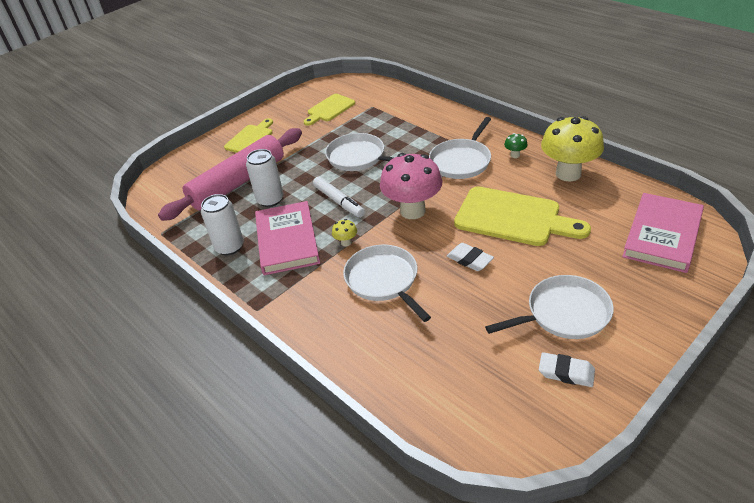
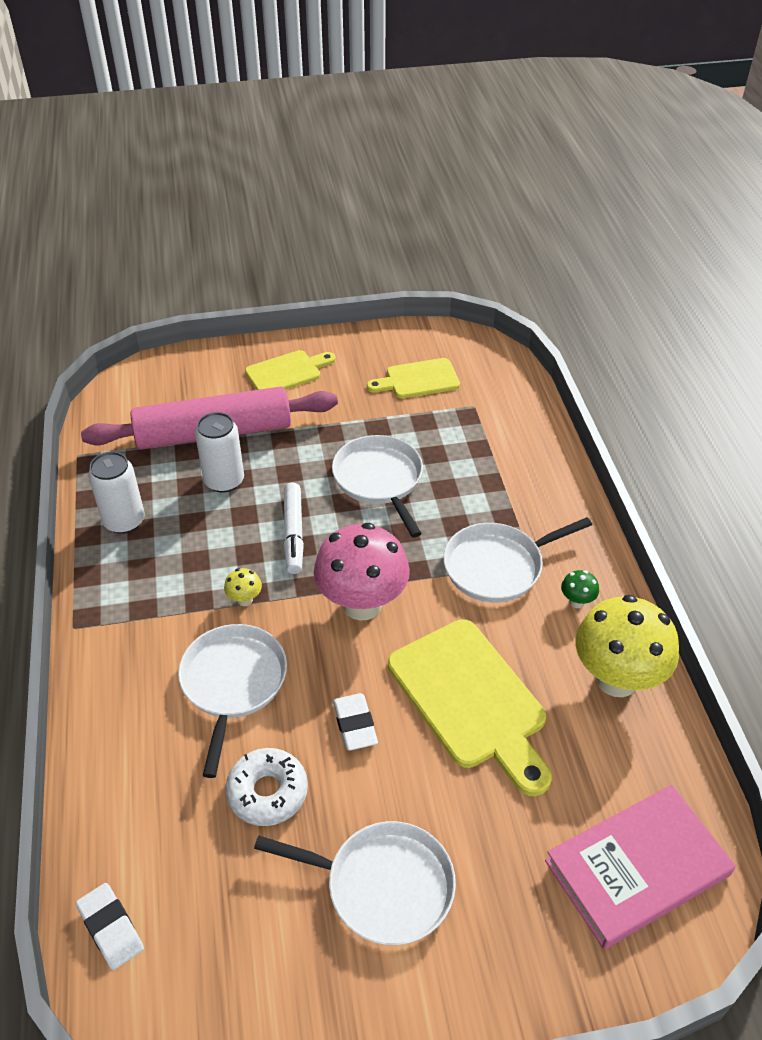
camera: 30 degrees right, 5 degrees up
(287, 241) = (187, 553): pink book -> none
(460, 313) = (267, 792): none -> white donut
(566, 372) = (299, 967): white eraser -> white eraser (111, 928)

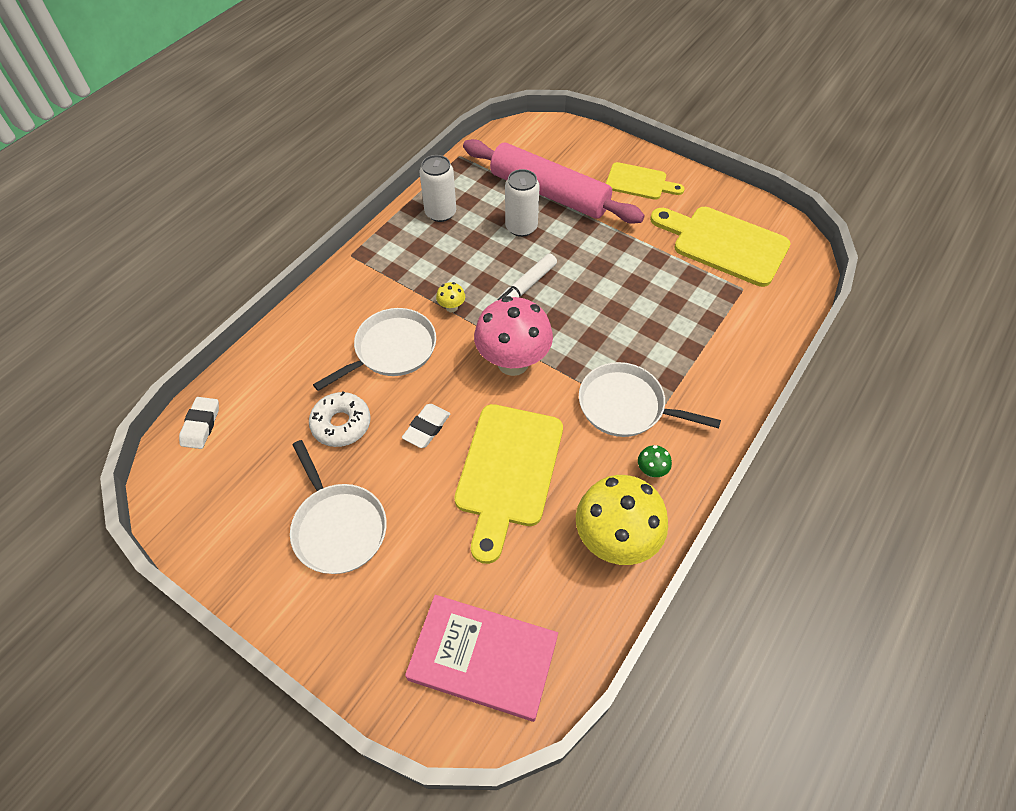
camera: 45 degrees right, 10 degrees up
(379, 480) = (616, 293): white pan -> none
(418, 380) = (724, 244): yellow cutting board -> yellow cutting board, size x1.69

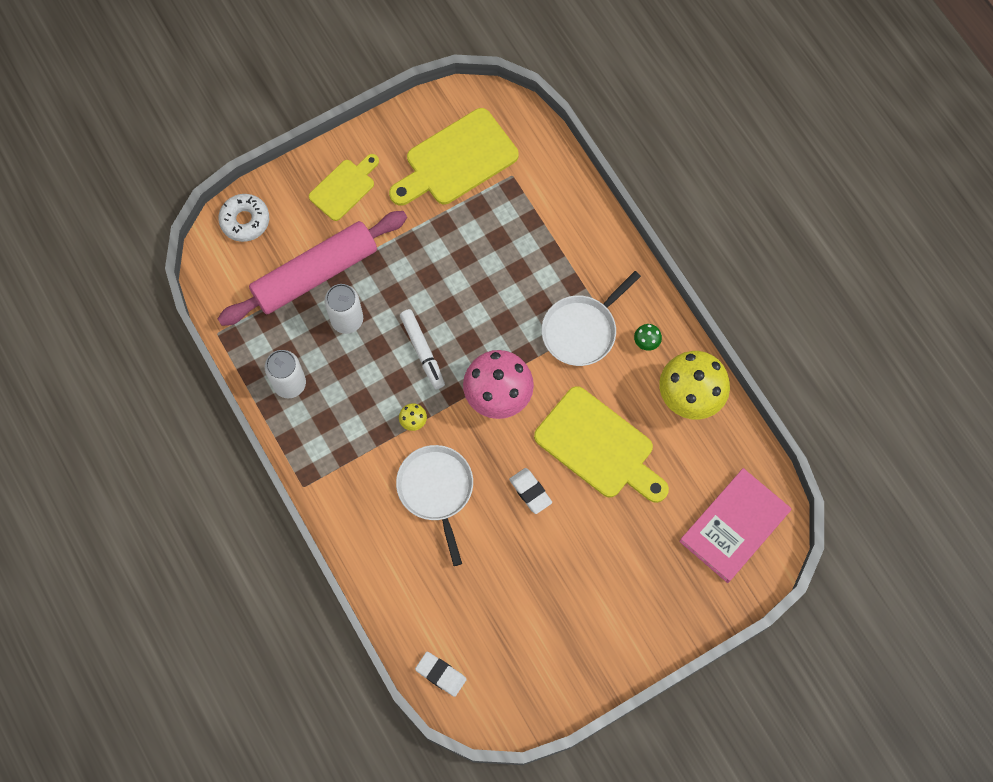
camera: 65 degrees left, 15 degrees up
(338, 527) = (589, 591): white pan -> none
(341, 424) = (494, 558): white donut -> white donut (245, 221)

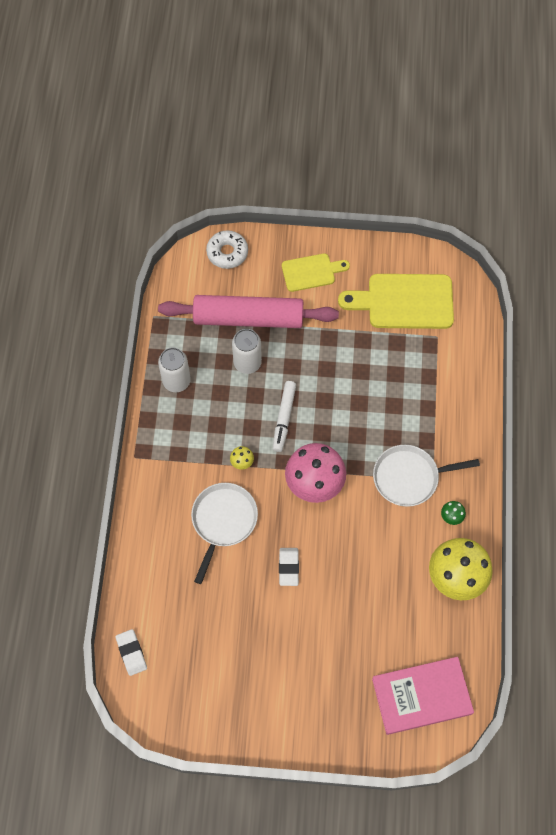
camera: 35 degrees right, 5 degrees down
(599, 446) = (362, 569): yellow cutting board -> none

